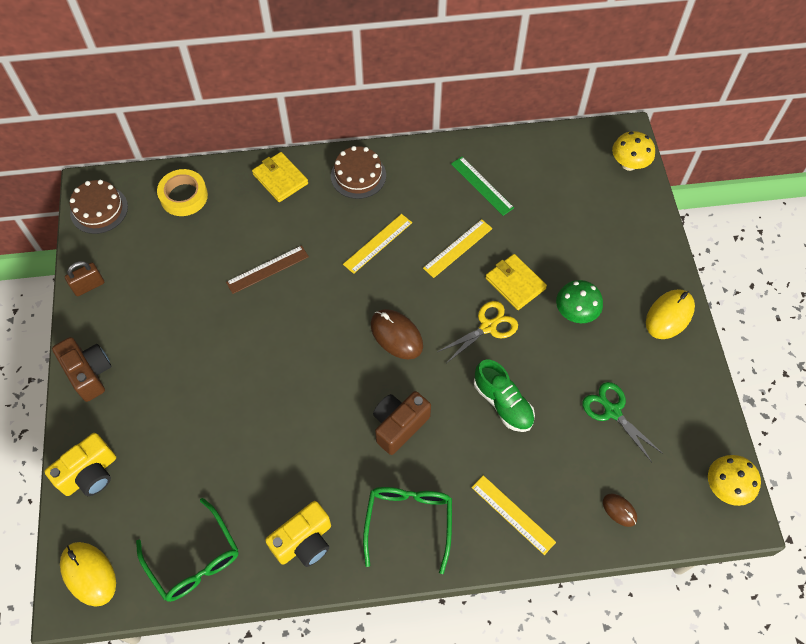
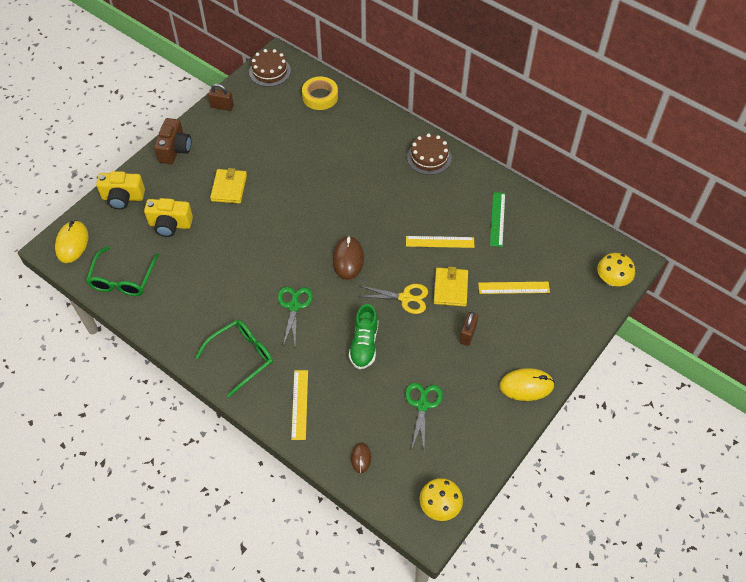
camera: 45 degrees right, 5 degrees down
(267, 269) = (320, 168): brown ruler -> none
(280, 179) = (382, 126): yellow wallet -> yellow wallet (229, 188)
(304, 542) = (181, 318): yellow camera -> yellow camera (170, 225)
(378, 243) = (396, 202): yellow ruler -> yellow ruler (514, 288)
(399, 425) = (294, 306): brown camera -> green scissors
(575, 313) = (467, 334): green mushroom -> brown padlock

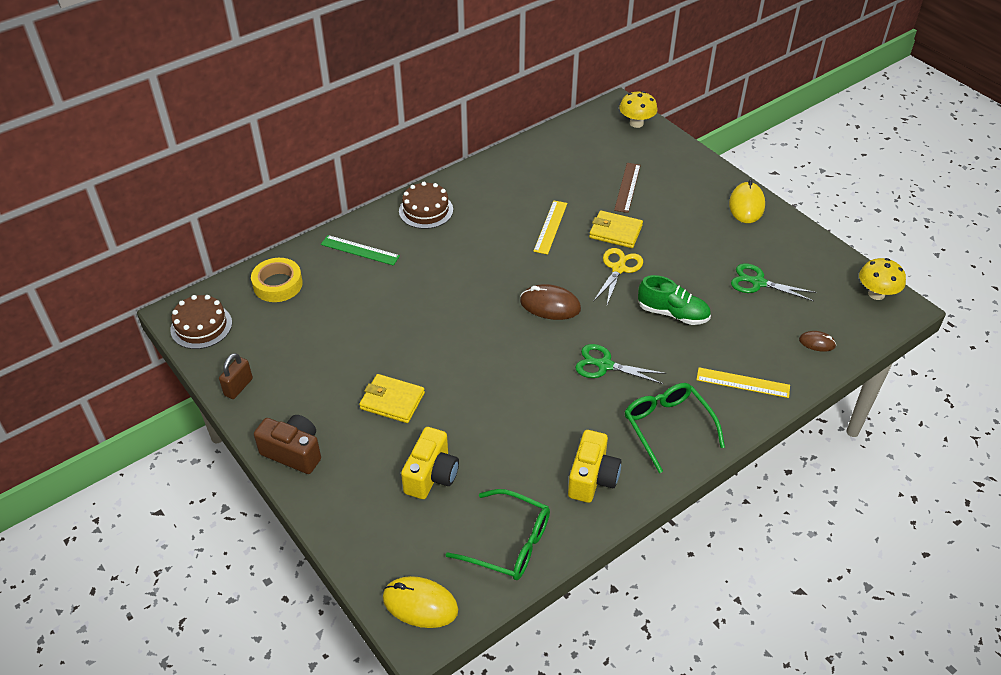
camera: 75 degrees left, 10 degrees down
(123, 198) = (358, 528): yellow camera -> yellow camera (592, 478)
(467, 334) = (677, 232): brown padlock -> none
(497, 219) = (535, 178): green ruler -> green ruler (360, 250)
(514, 288) = (627, 187): yellow ruler -> brown ruler

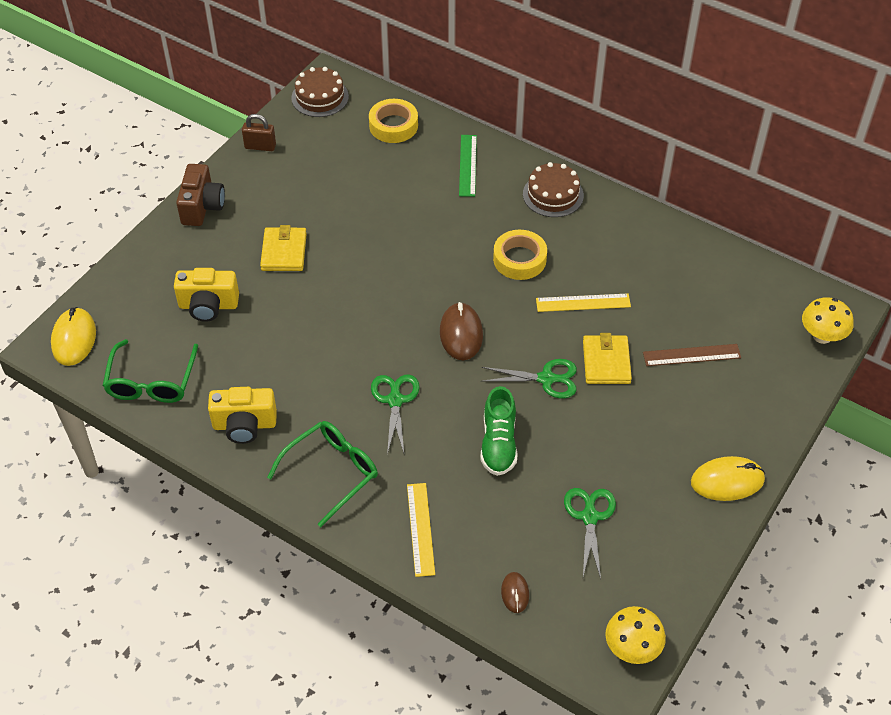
camera: 70 degrees right, 5 degrees up
(486, 249) = (519, 259): none -> yellow tape
(618, 268) = (547, 379): yellow scissors -> green scissors

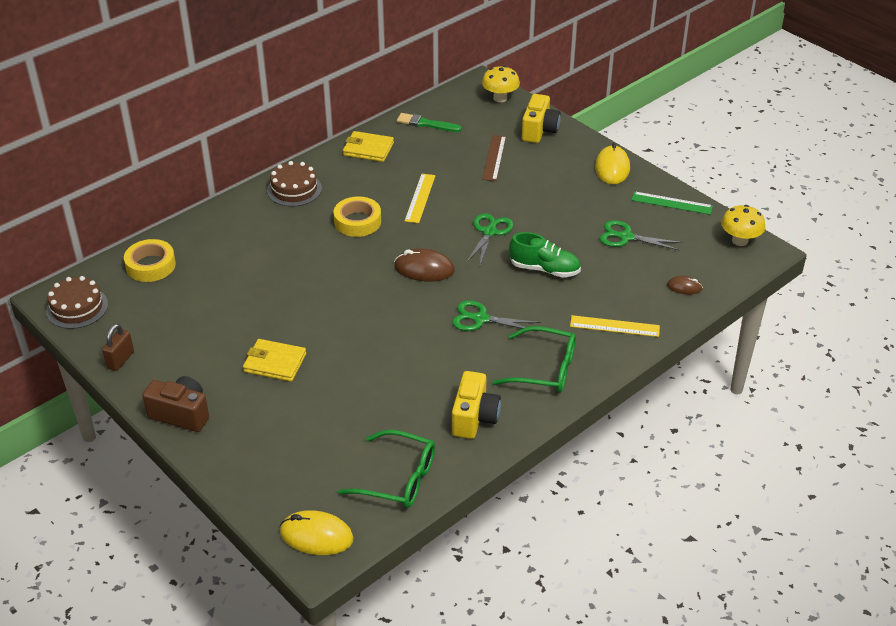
camera: 75 degrees left, 10 degrees down
(208, 305) = (318, 425): yellow camera -> yellow camera (539, 130)
(331, 473) = (544, 369): green glasses -> green glasses turned 135 degrees clockwise
(468, 165) = (231, 229): green ruler -> green ruler (671, 203)
(606, 362) = (484, 199): yellow wallet -> yellow wallet (368, 149)
(728, 276) = (426, 124): none -> green brush

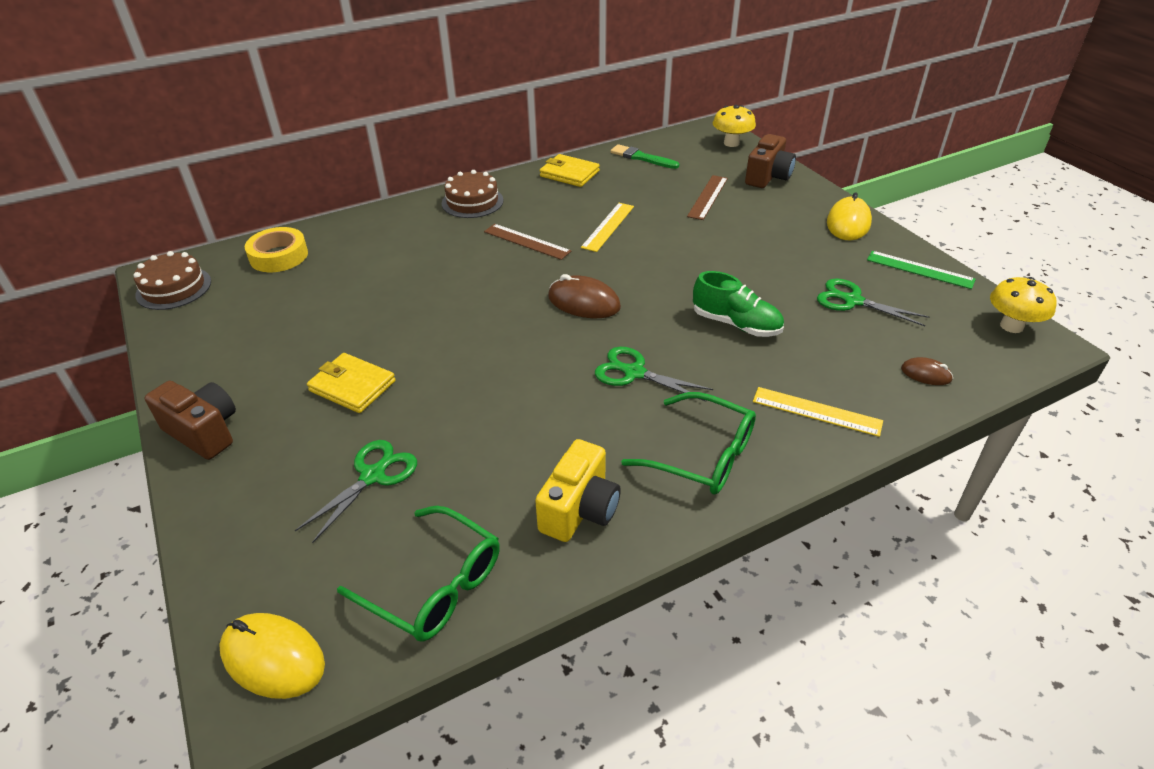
camera: 15 degrees right, 0 degrees up
(120, 360) = (179, 353): brown padlock -> none
(357, 221) = (527, 241): yellow tape -> brown ruler
(489, 232) = (678, 272): green scissors -> green scissors (373, 475)
(539, 130) = (768, 177): yellow camera -> brown camera

